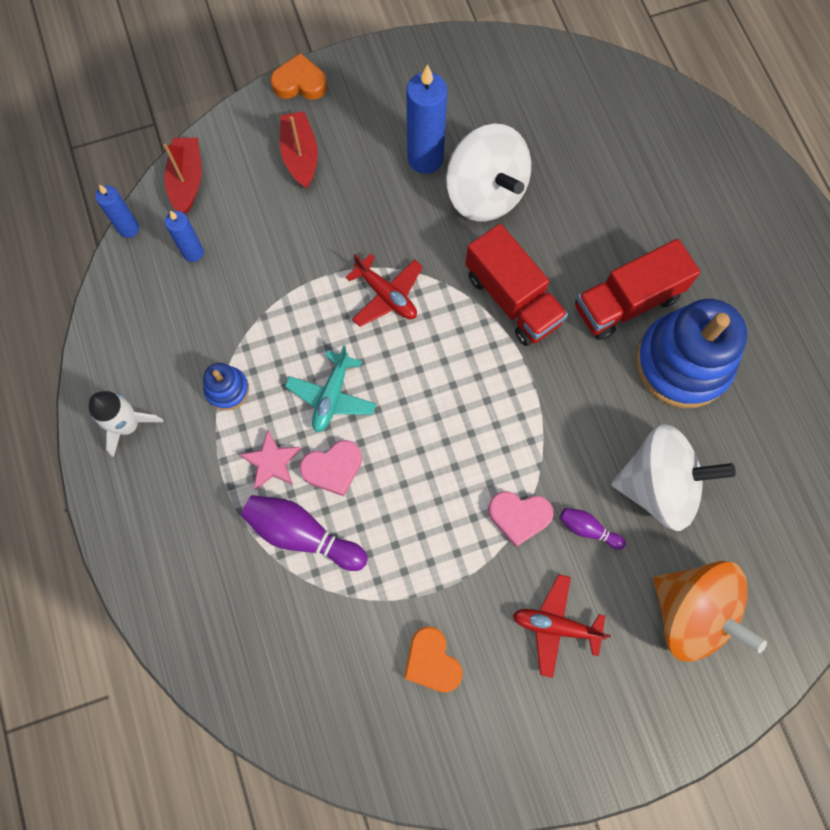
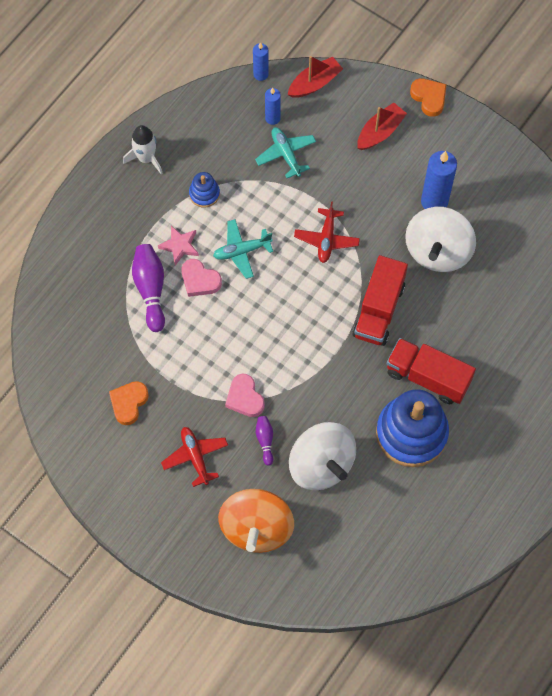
camera: 55 degrees right, 5 degrees down
(249, 268) = (286, 154): none -> turquoise plane

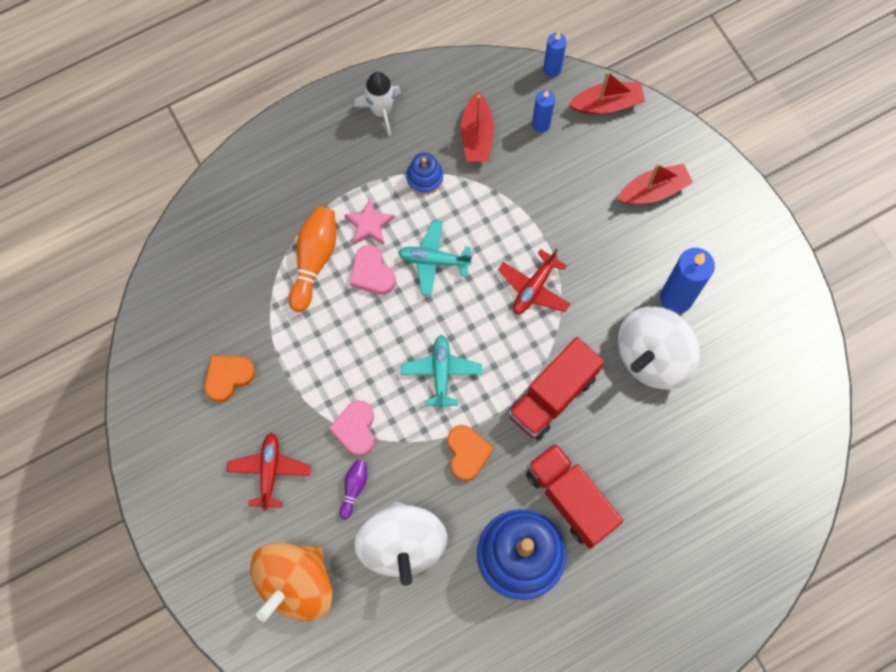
camera: 25 degrees right, 5 degrees up
(150, 289) = (314, 260): purple bowling pin -> orange bowling pin
(228, 146) = (477, 135): none -> red boat
(286, 154) = (535, 171): turquoise plane -> turquoise plane (441, 372)
(429, 98) = (728, 175): orange heart -> orange heart (467, 453)

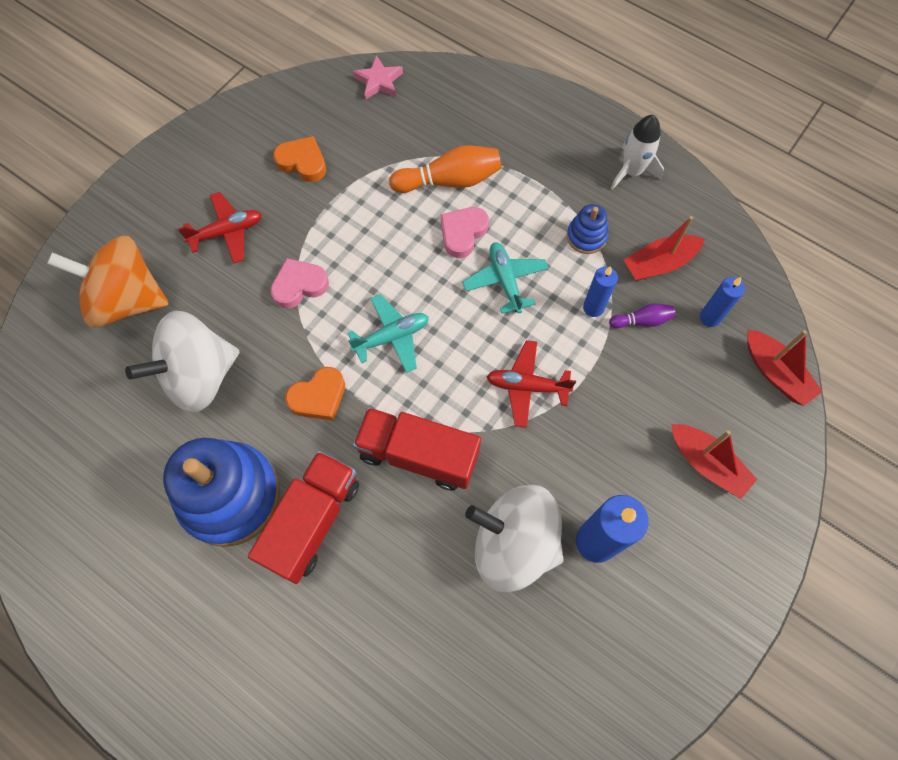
camera: 65 degrees right, 5 degrees down
(354, 488) = (239, 309): purple bowling pin -> purple bowling pin (642, 321)
(369, 225) = (510, 210): pink star -> pink star (379, 81)
(552, 69) = (777, 302): blue candle -> blue candle (593, 308)

